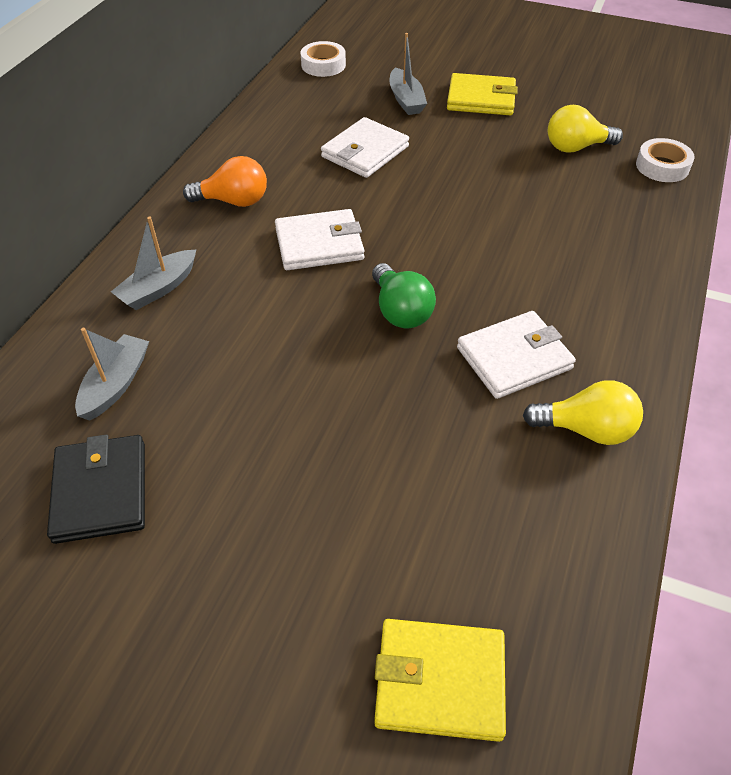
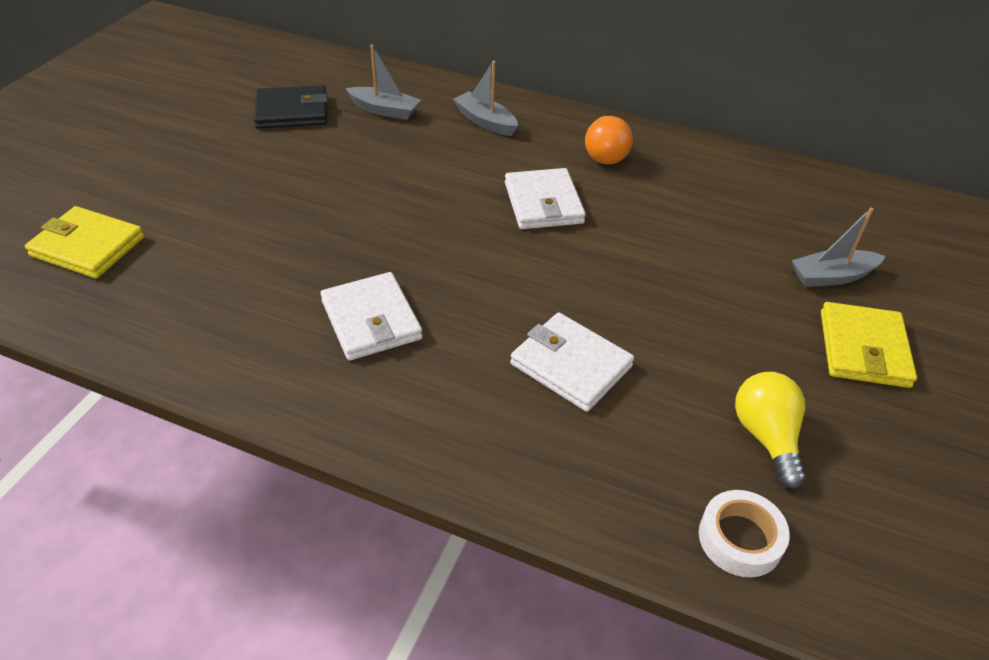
camera: 90 degrees right, 5 degrees down
(323, 65) = (888, 211): white tape -> none
(365, 152) = (707, 238): white wallet -> white wallet (571, 365)
(400, 311) = (445, 249): green light bulb -> none
(440, 681) = (87, 247): yellow wallet -> yellow wallet turned 75 degrees counterclockwise
(586, 429) = (270, 358): yellow light bulb -> none

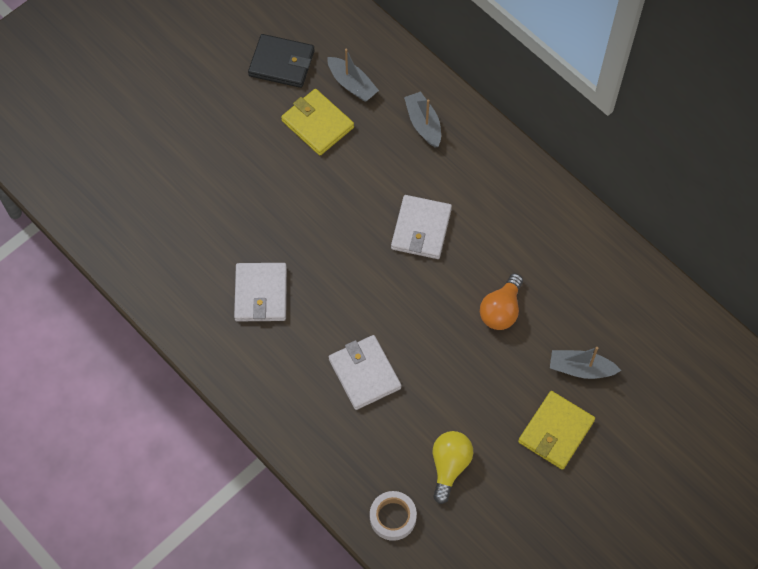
camera: 25 degrees right, 20 degrees up
(87, 247) = (108, 166): yellow wallet -> yellow wallet (317, 124)
(605, 154) = (495, 192): orange light bulb -> orange light bulb (501, 310)

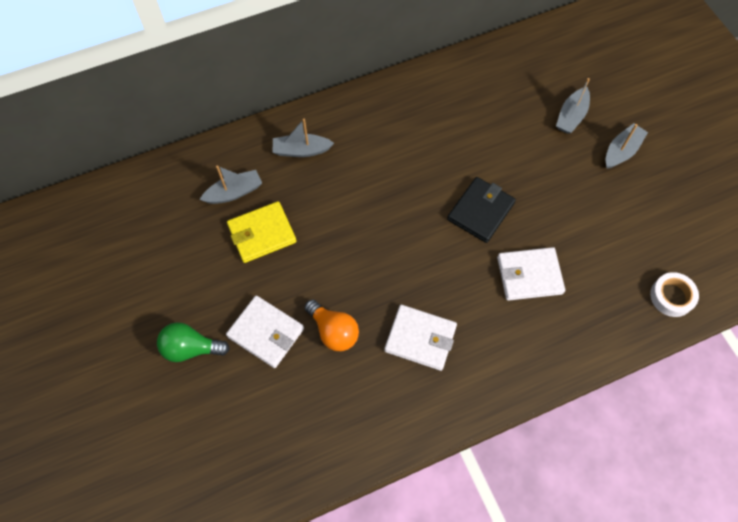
camera: 70 degrees left, 0 degrees up
(185, 111) = (191, 348): none -> green light bulb
(281, 63) = (181, 243): black wallet -> black wallet (480, 211)
(421, 229) = (404, 185): white wallet -> white wallet (266, 332)
(449, 466) = (634, 237): yellow light bulb -> none
(501, 310) = (502, 153): orange light bulb -> orange light bulb (333, 331)
(556, 431) = (621, 151): yellow wallet -> grey boat

